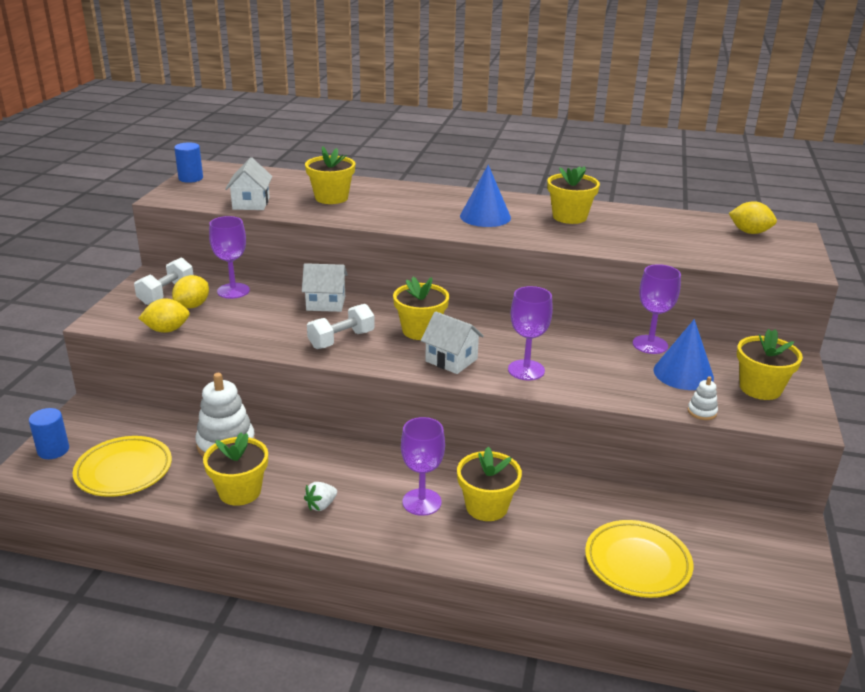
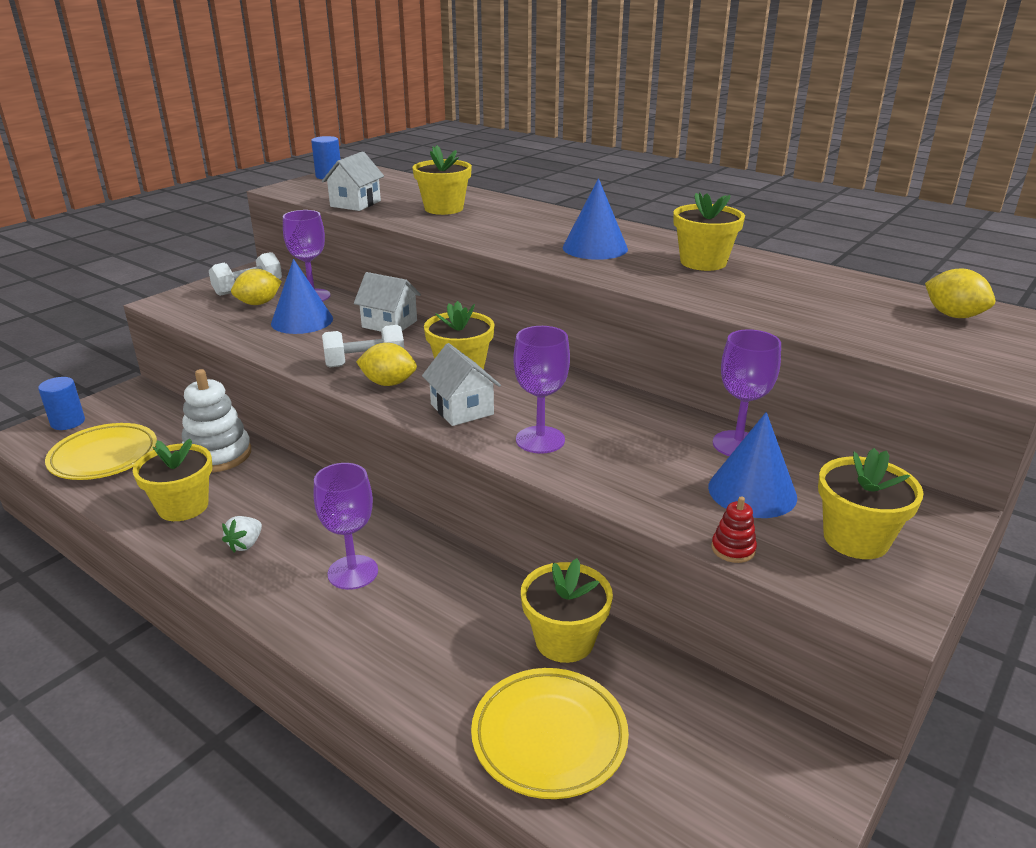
camera: 25 degrees right, 0 degrees up
(167, 330) = (210, 321): yellow lemon -> yellow lemon (388, 383)
(249, 314) = (302, 321): none -> blue cone
(321, 505) = (245, 544): white strawberry -> white strawberry turned 45 degrees counterclockwise
(486, 507) = (421, 600): yellow flower pot -> yellow flower pot (564, 640)
(702, 412) = (733, 549): white stacking toy -> red stacking toy

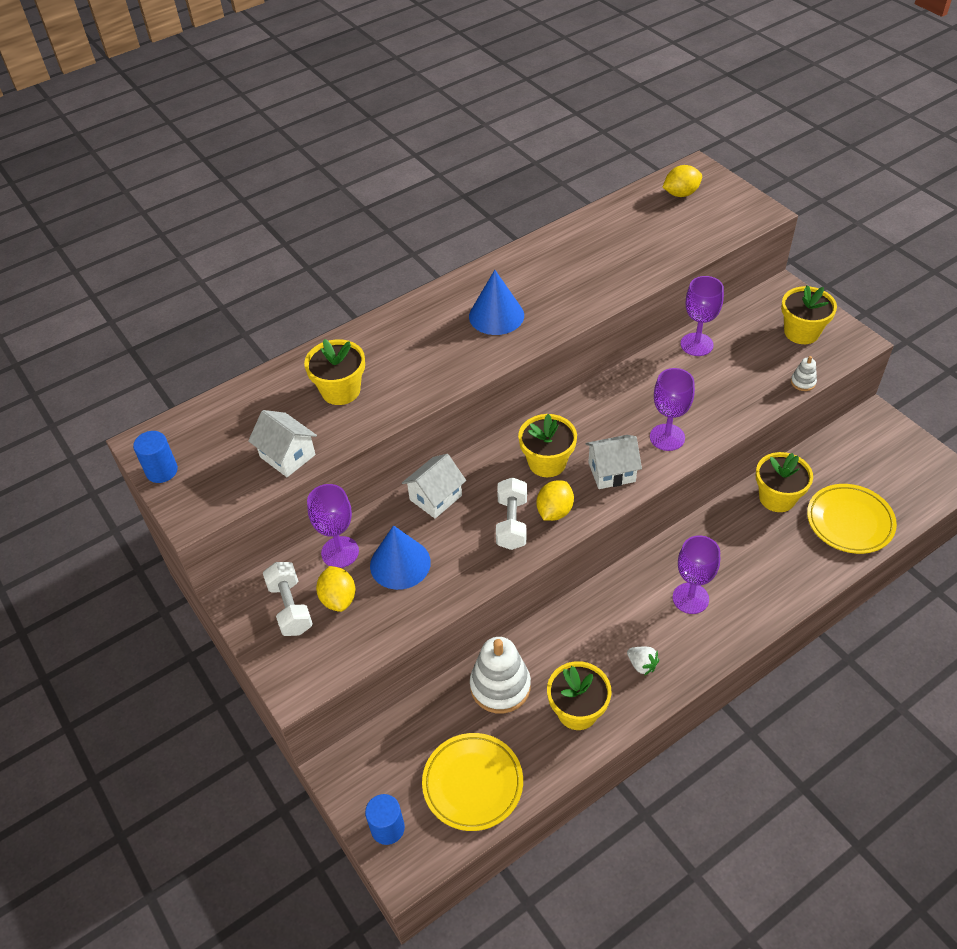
camera: 70 degrees left, 20 degrees up
(703, 262) = (551, 267): yellow flower pot -> none
(733, 549) = (803, 382): red stacking toy -> white stacking toy
(752, 491) = (749, 356): blue cone -> none

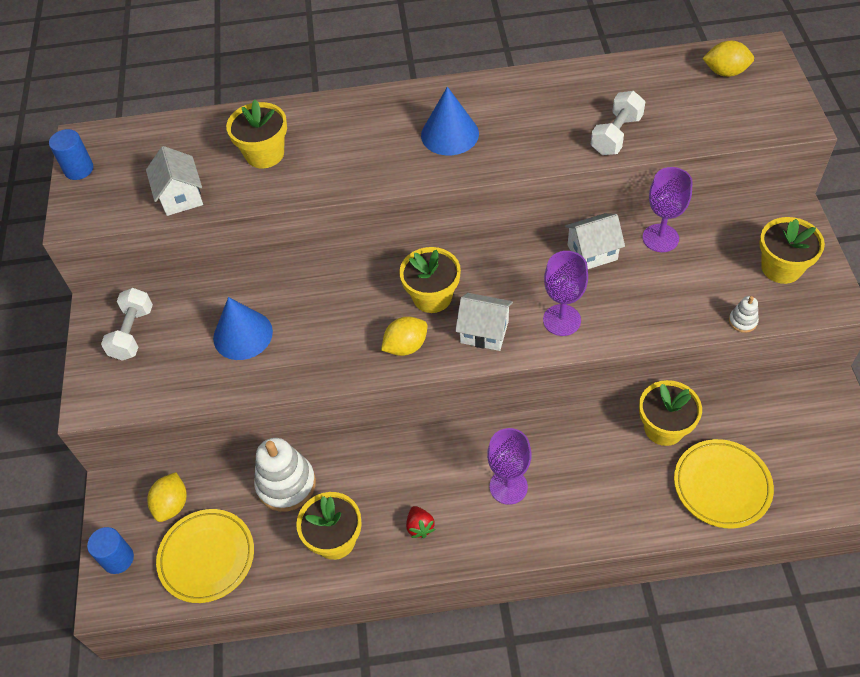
camera: 30 degrees right, 5 degrees up
(338, 598) = (174, 343): yellow lemon -> yellow lemon (172, 505)
(340, 552) = (202, 302): purple goblet -> none
(435, 497) = (313, 288): white house -> white house (592, 252)
(512, 523) = (361, 340): white dumbbell -> white dumbbell (616, 135)
(642, 665) = (420, 527): white strawberry -> red strawberry

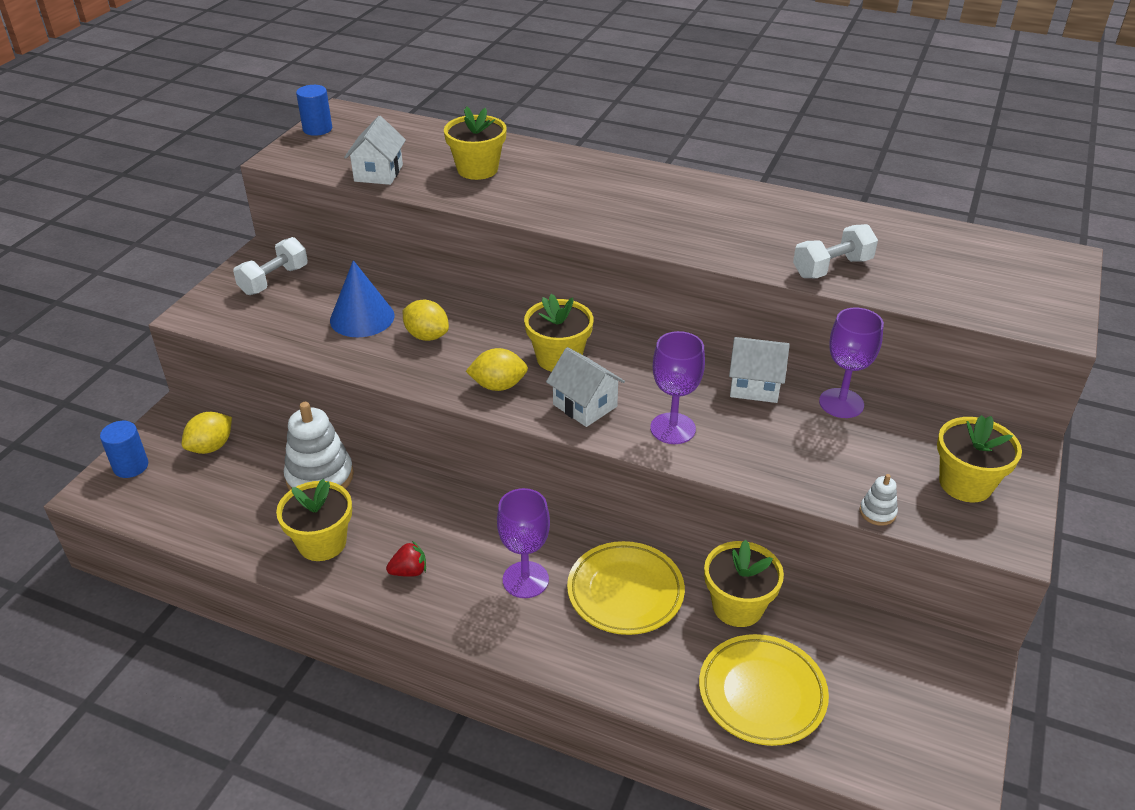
camera: 25 degrees right, 15 degrees down
(207, 557) = (201, 501): yellow plate -> yellow plate (625, 592)
(420, 527) = (409, 571): red strawberry -> red strawberry turned 120 degrees counterclockwise
(450, 134) = (660, 211): blue cone -> none
(725, 72) = (1003, 259): yellow lemon -> yellow lemon (427, 336)

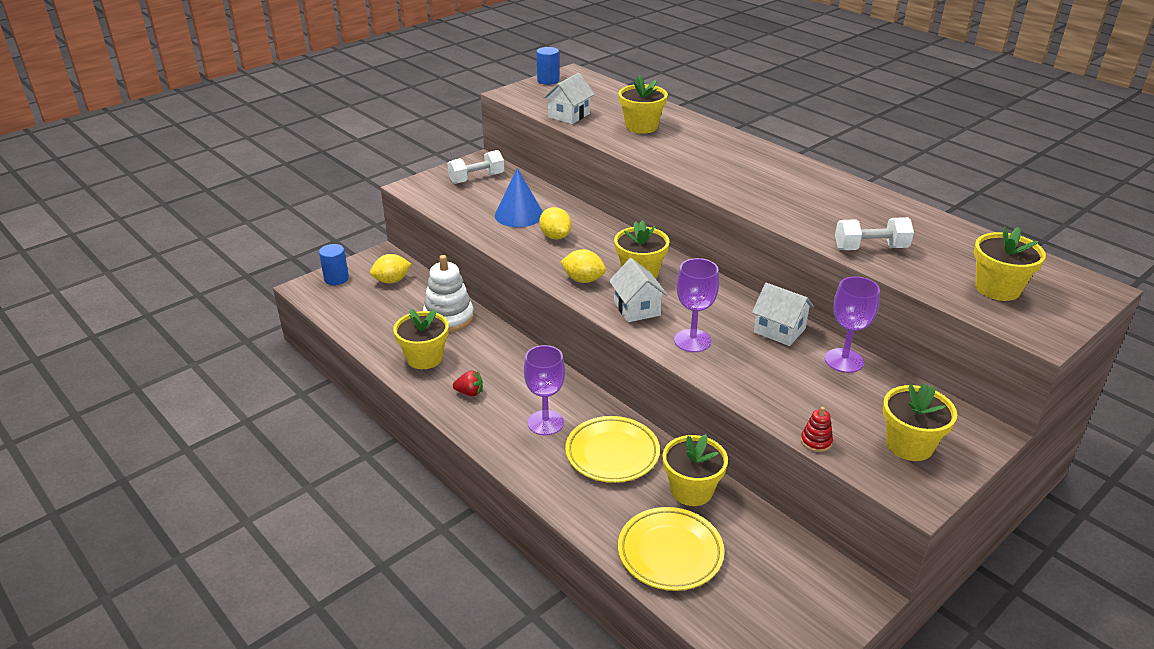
camera: 25 degrees right, 5 degrees down
(877, 512) = (816, 442): white stacking toy -> red stacking toy
(981, 283) = (997, 288): none -> yellow flower pot

